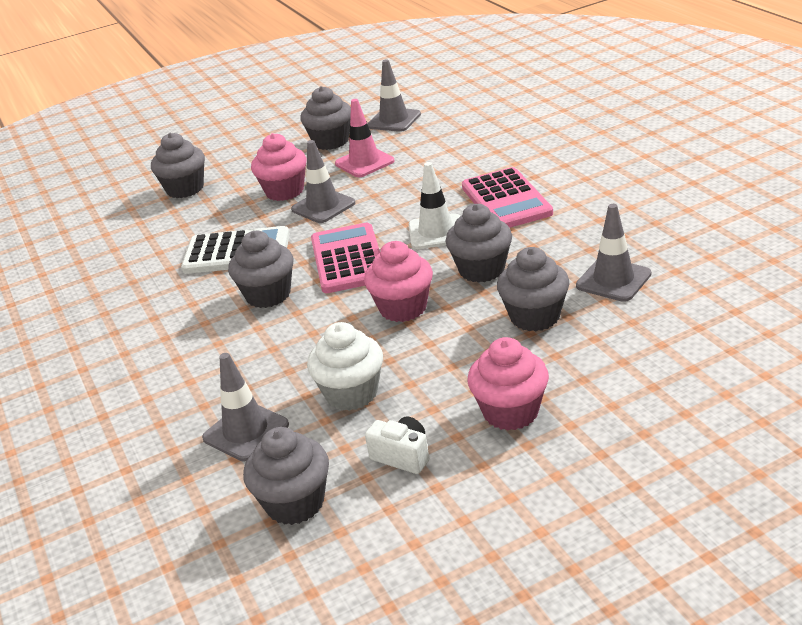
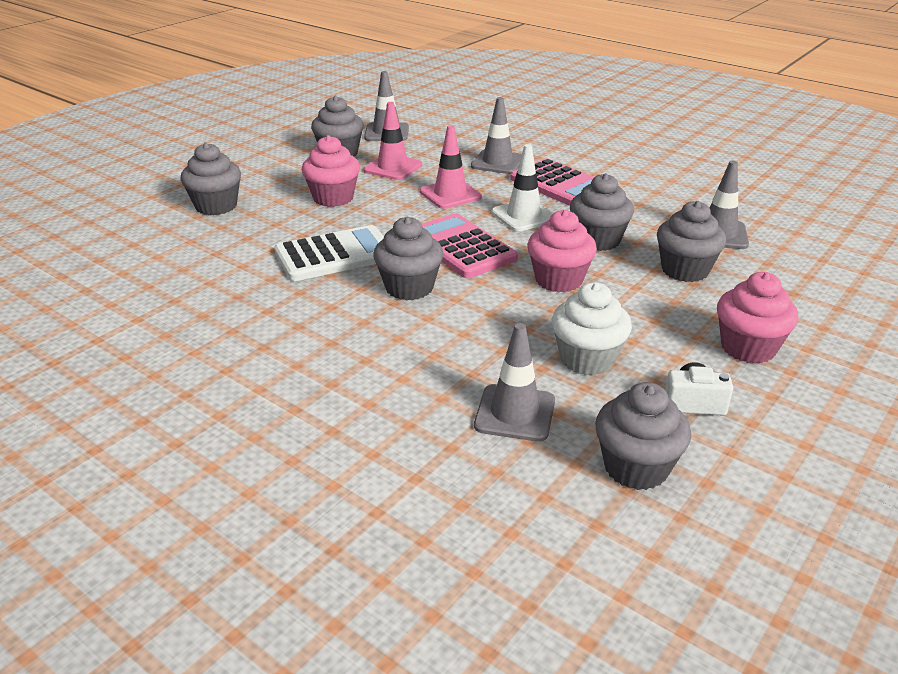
camera: 30 degrees left, 0 degrees up
(323, 206) = (388, 207): grey traffic cone -> grey traffic cone (497, 162)
(390, 199) = (450, 194): none -> pink traffic cone

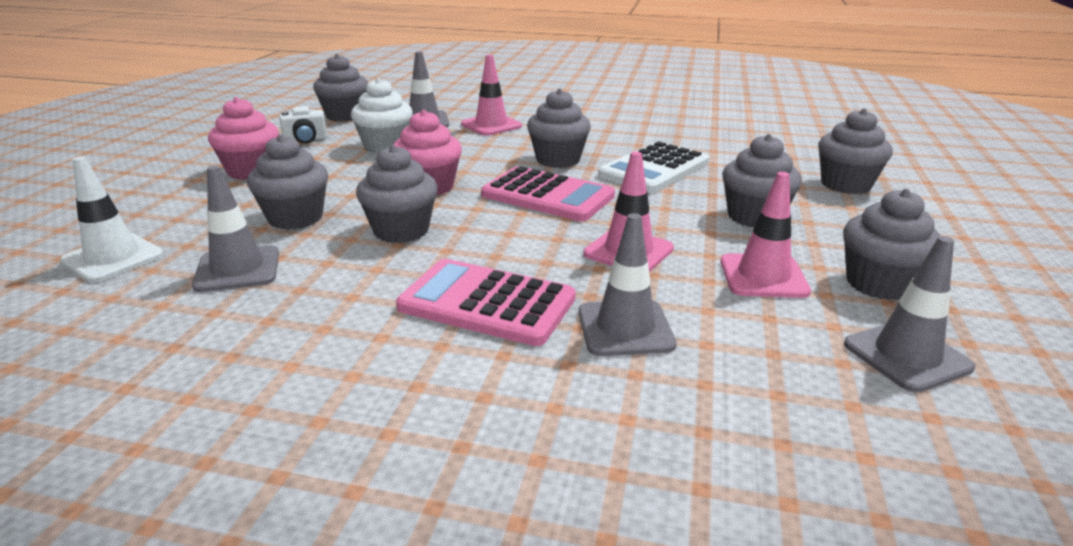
camera: 155 degrees right, 5 degrees down
(333, 198) = (754, 217): pink cupcake -> grey cupcake
(428, 375) = (491, 125): none -> pink traffic cone
(524, 216) = (508, 242): white traffic cone -> white traffic cone (113, 258)

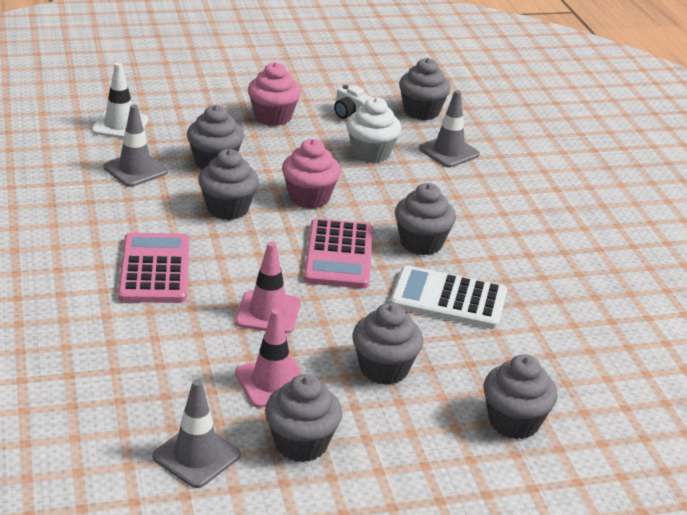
camera: 60 degrees right, 5 degrees up
(491, 125) = (474, 188): pink traffic cone -> none
(625, 328) = (158, 329): grey traffic cone -> none

